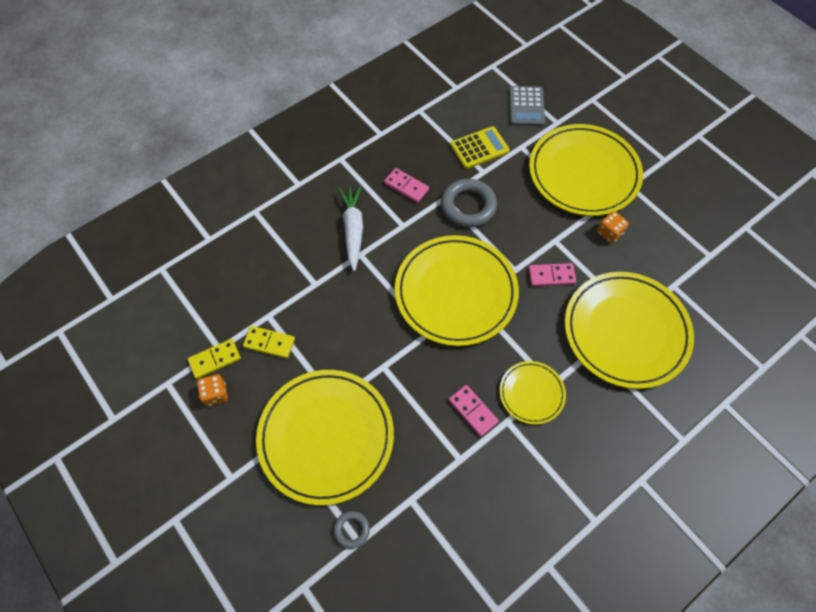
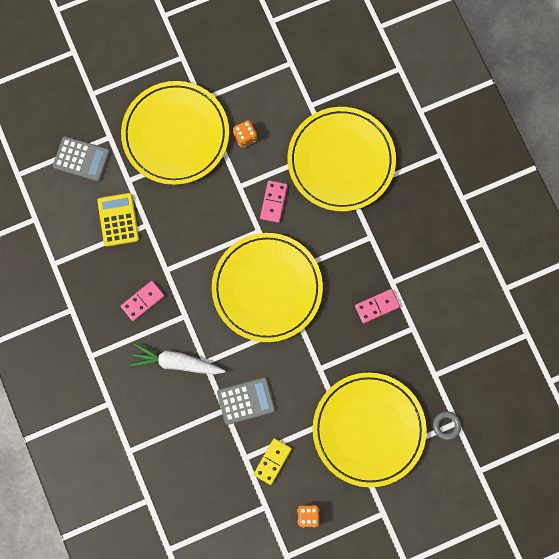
camera: 75 degrees left, 15 degrees up
(215, 359) = (275, 512): yellow domino -> none
(329, 301) = (246, 401): none -> grey calculator
(468, 206) = (181, 250): grey ring -> none
(531, 393) = (374, 255): yellow plate -> none

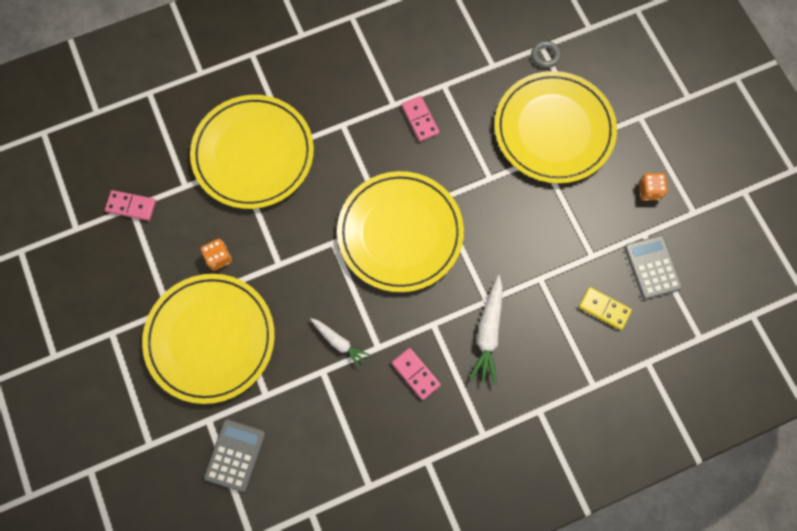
camera: 90 degrees left, 5 degrees down
(118, 220) = (315, 406): yellow calculator -> none
(171, 237) = (338, 342): none -> white carrot
(246, 401) = (529, 255): grey calculator -> grey calculator (652, 267)
(272, 461) = (594, 227): yellow domino -> yellow domino (604, 309)
(273, 202) = (299, 226): pink domino -> pink domino (131, 206)

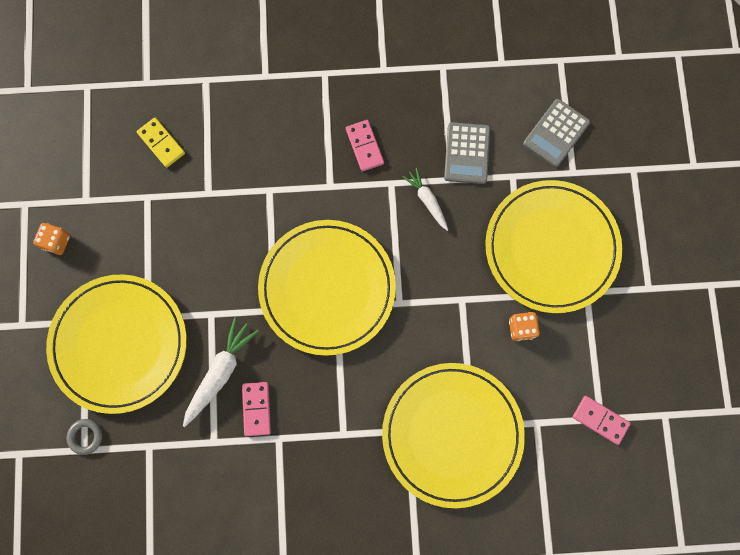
camera: 160 degrees left, 5 degrees up
(488, 332) = (281, 160): white carrot -> white carrot (220, 373)
(652, 267) = (95, 165): grey calculator -> grey calculator (467, 153)

